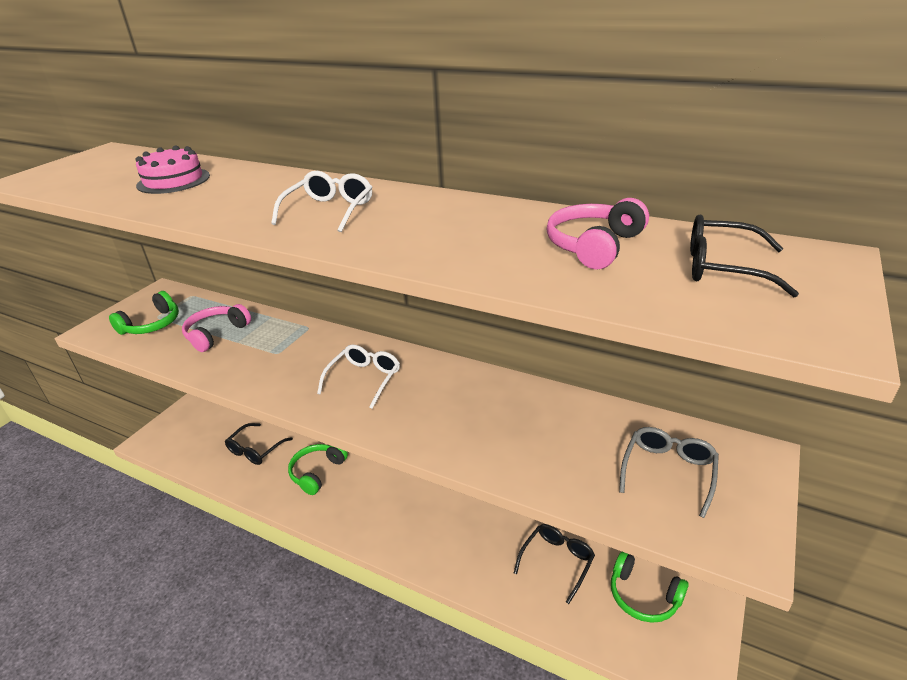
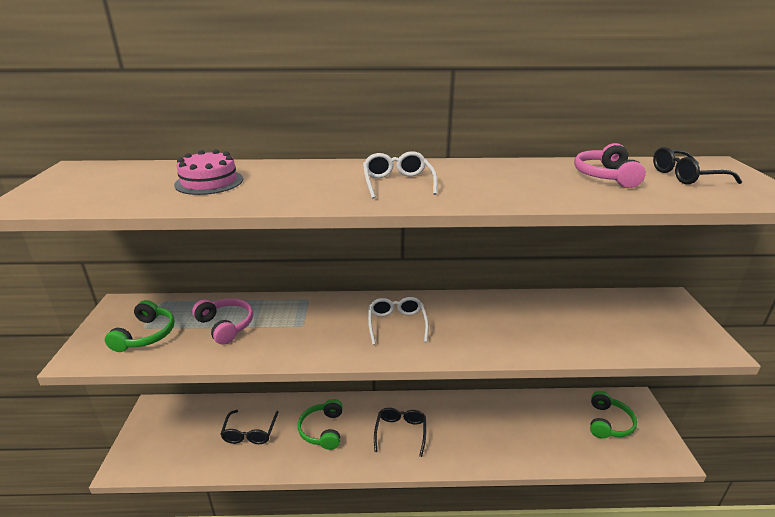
camera: 30 degrees left, 5 degrees down
(216, 334) = (225, 326): pink headphones -> pink headphones turned 135 degrees clockwise
(557, 561) = (545, 423): black glasses -> black glasses (400, 432)
(643, 596) = (608, 423): green headphones -> green headphones turned 75 degrees counterclockwise
(668, 472) = (641, 321): grey glasses -> none

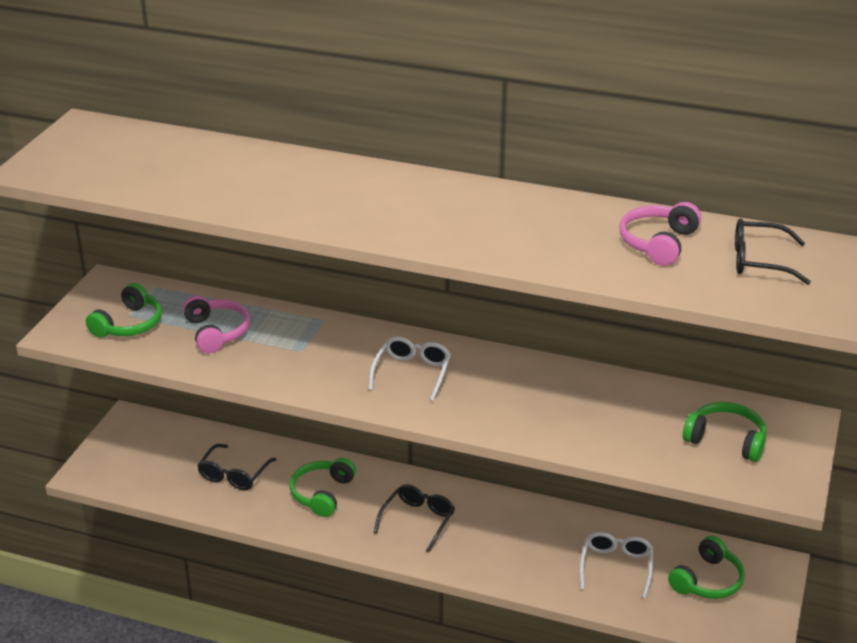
camera: 20 degrees right, 5 degrees up
(209, 182) = (212, 171): pink cake -> none
(397, 183) = (407, 209): white glasses -> white glasses (616, 567)
(643, 323) = (726, 440): none -> green headphones

